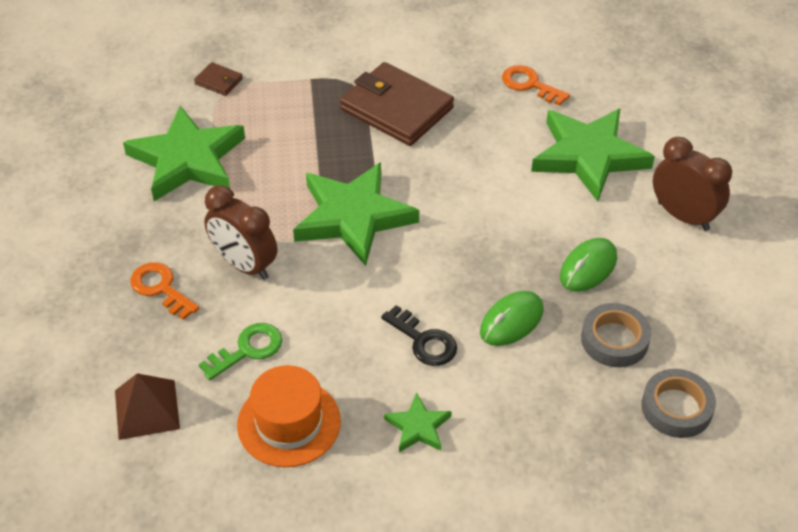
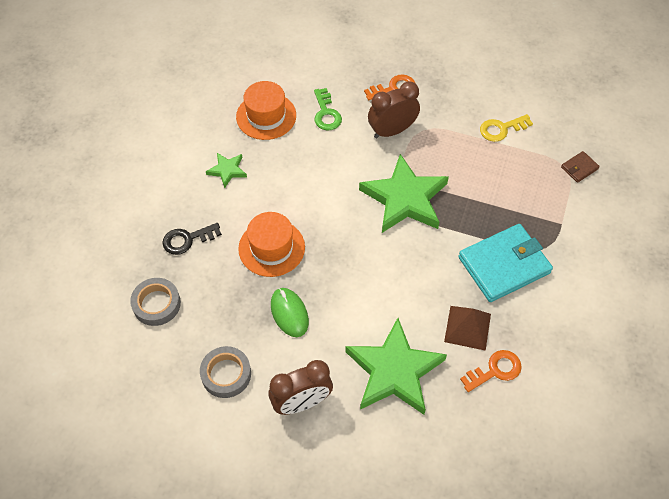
camera: 115 degrees right, 10 degrees up
(147, 409) = (311, 62): brown pyramid -> brown pyramid (467, 327)
(187, 160) = (501, 129): green star -> yellow key
(396, 108) = (504, 265): brown wallet -> turquoise wallet
(424, 341) = (283, 196): black key -> black key (187, 239)
(511, 321) = (271, 248): green mouse -> orange hat
(614, 340) = (224, 297): grey tape -> grey tape (226, 374)

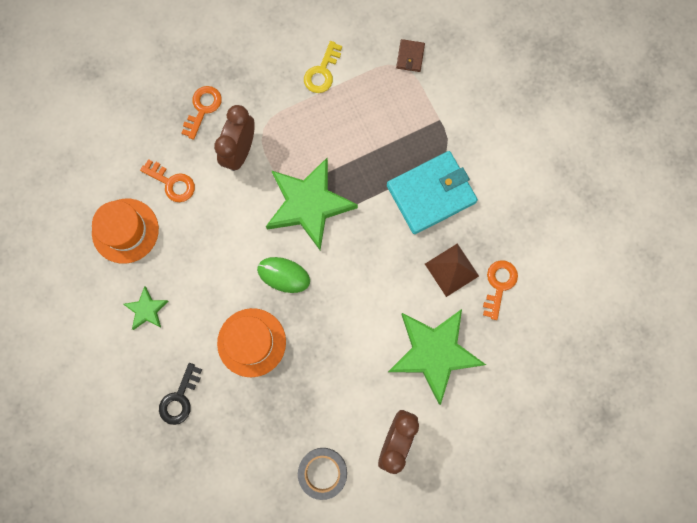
camera: 45 degrees left, 20 degrees up
(156, 304) = (214, 472): grey tape -> none
(289, 313) = (319, 381): green mouse -> green mouse (283, 275)
(326, 113) = (172, 183): green key -> orange key
(504, 265) = (431, 194): turquoise wallet -> turquoise wallet turned 45 degrees clockwise

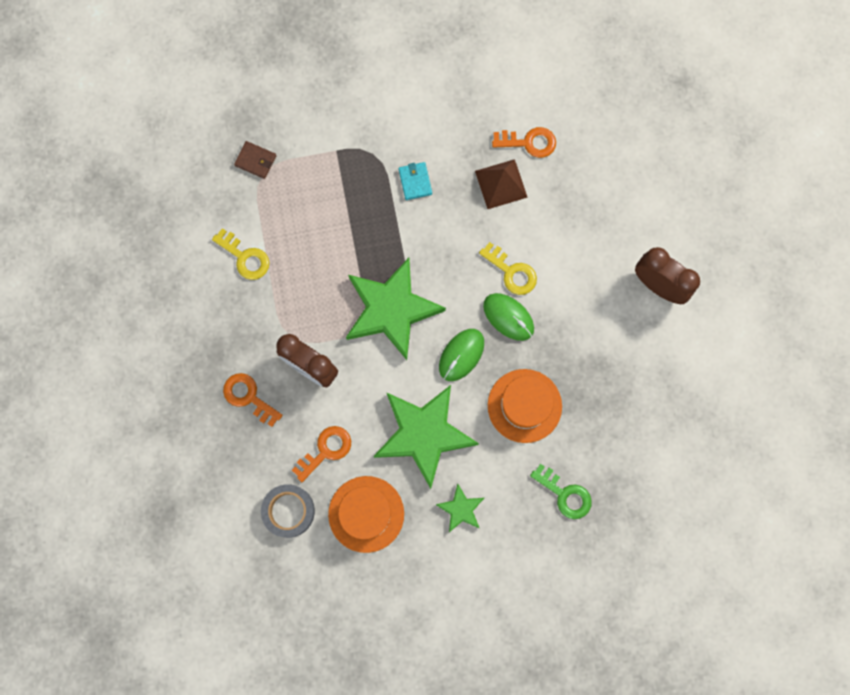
camera: 75 degrees left, 0 degrees up
(180, 398) = (565, 494): black key -> green key
(322, 472) = (674, 366): grey tape -> grey tape (288, 511)
(329, 308) = (508, 317): none -> green mouse
(371, 300) = (511, 272): none -> yellow key
(431, 194) = (415, 182): turquoise wallet -> turquoise wallet, size x0.43
(434, 353) = (581, 224): green star -> green star (424, 434)
(499, 285) = (529, 142): orange key -> orange key turned 150 degrees clockwise

